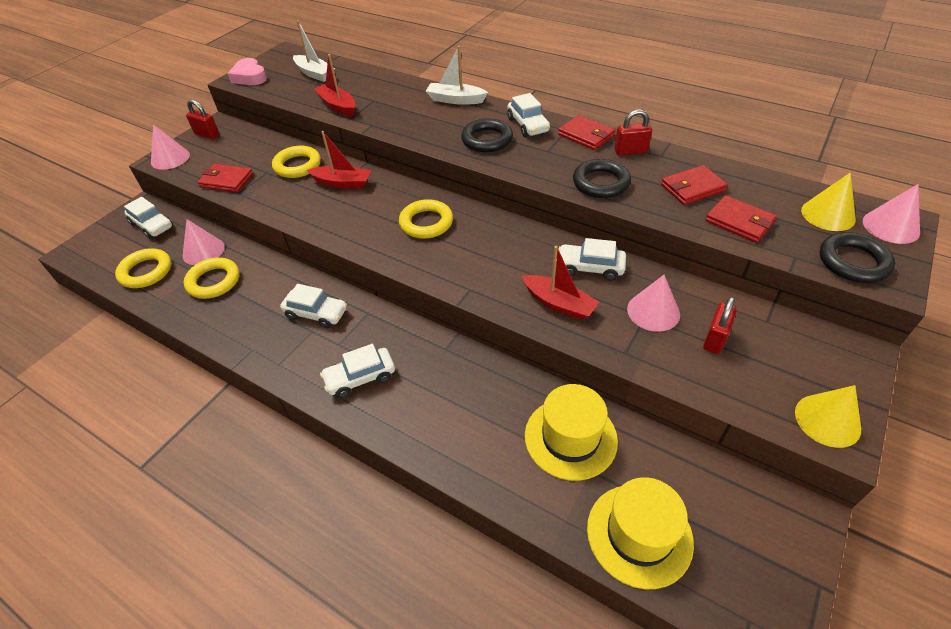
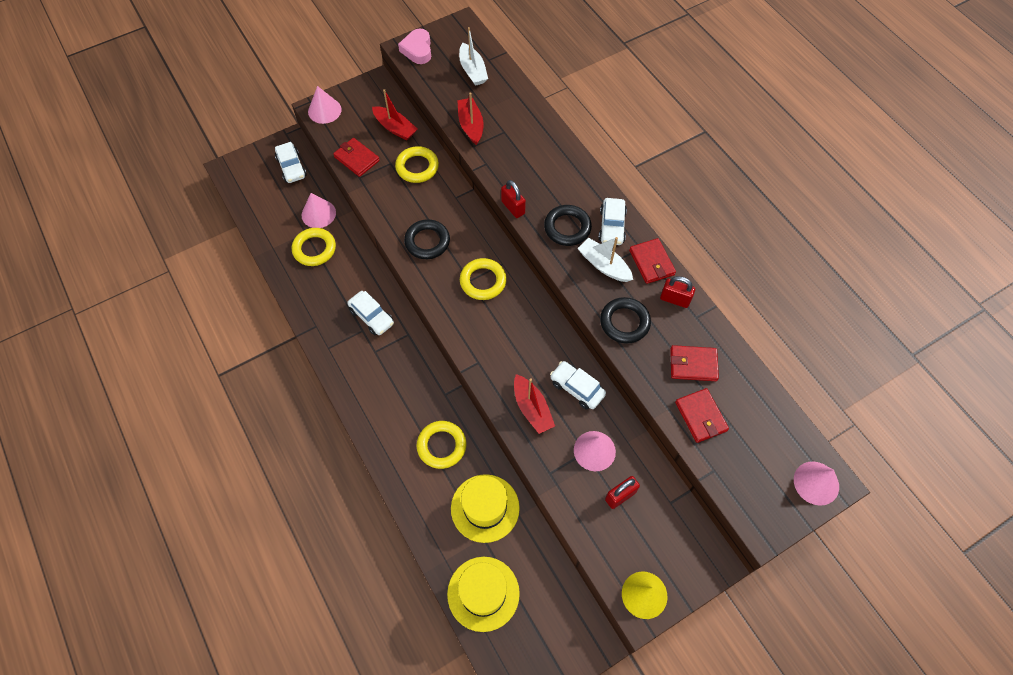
camera: 25 degrees right, 15 degrees up
(146, 272) = (272, 215): yellow ring -> yellow ring (441, 446)
(207, 135) = (363, 93): red padlock -> red padlock (513, 207)
(342, 183) = (442, 205): red boat -> red boat (395, 128)
(360, 378) = (375, 388): white car -> none
(455, 100) = (572, 164): white boat -> white boat (604, 265)
(828, 214) = (777, 446): yellow cone -> none
(853, 262) = (753, 497): black ring -> black ring (427, 241)

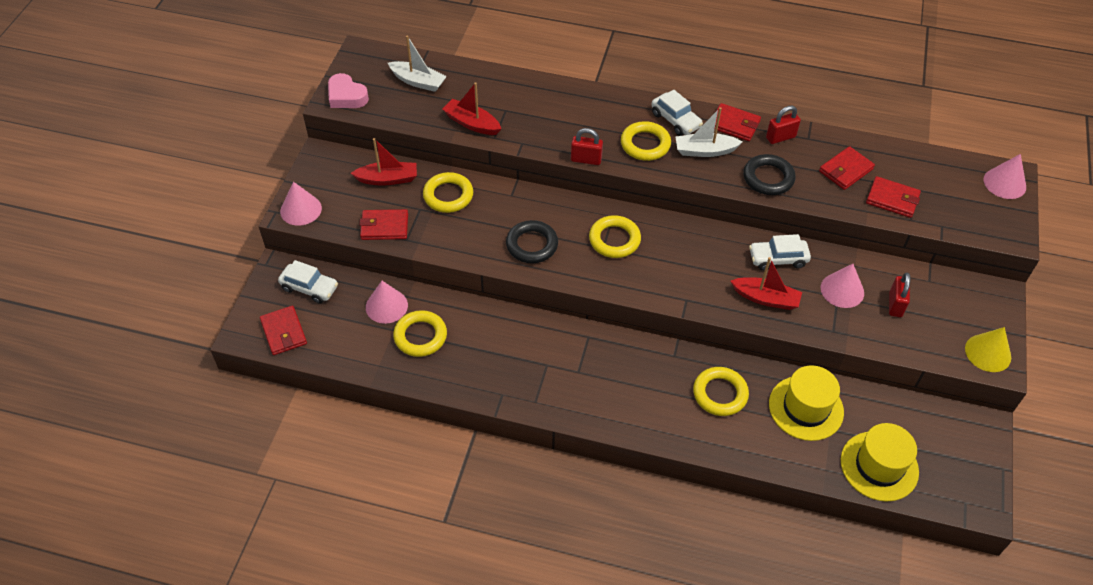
camera: 45 degrees left, 10 degrees down
(248, 184) = (283, 332): none -> red wallet
(372, 317) = (541, 348): white car -> none
(567, 228) = (645, 144): black ring -> yellow ring

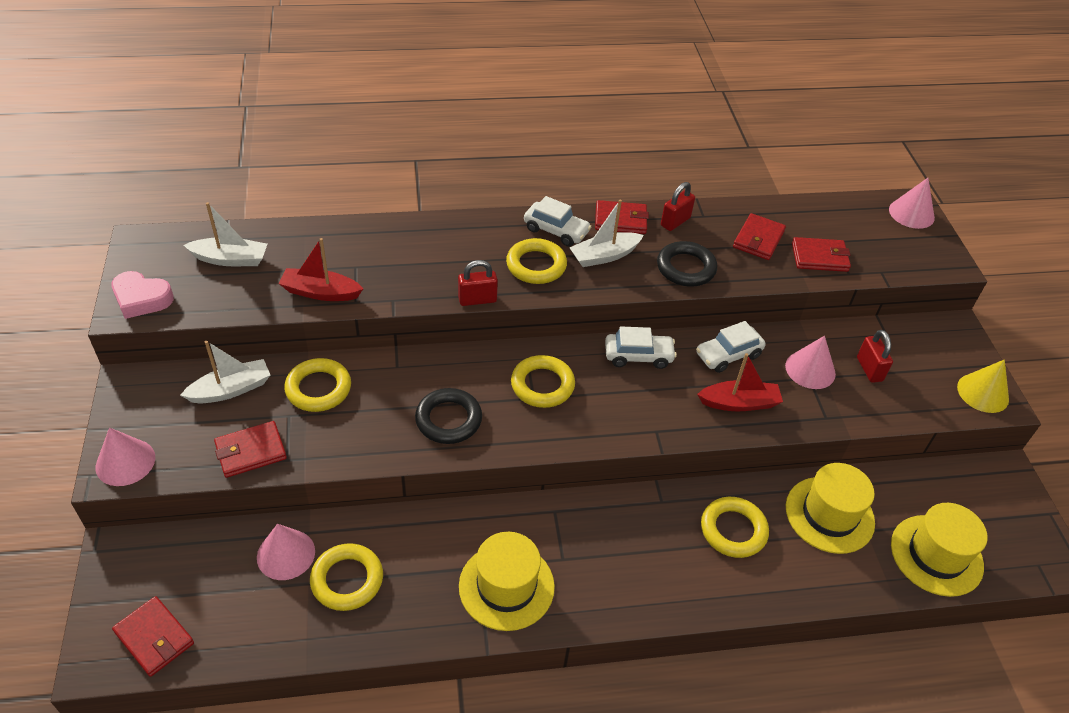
camera: 25 degrees left, 5 degrees down
(309, 288) = (169, 563): white car -> white car (638, 356)
(388, 179) = (231, 389): red boat -> white boat
(528, 377) = (506, 586): none -> yellow hat

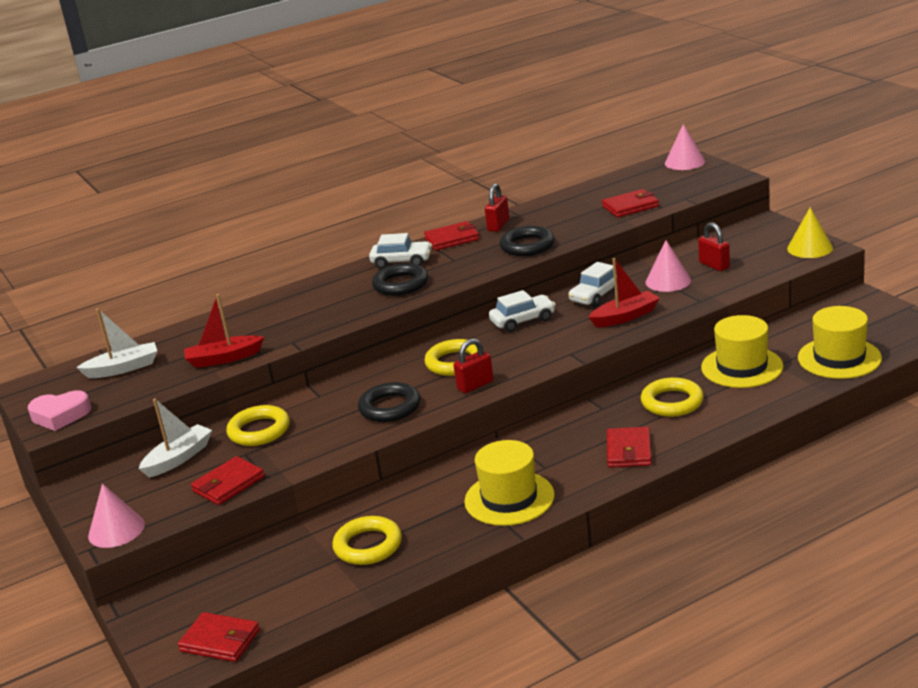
camera: 15 degrees left, 20 degrees down
(286, 554) = (300, 552): pink cone -> none
(477, 300) = (366, 318): red padlock -> red padlock (475, 385)
(536, 265) = (401, 284): yellow ring -> black ring
(604, 256) = (454, 261): white boat -> none
(758, 239) = (574, 213): red wallet -> red wallet (629, 451)

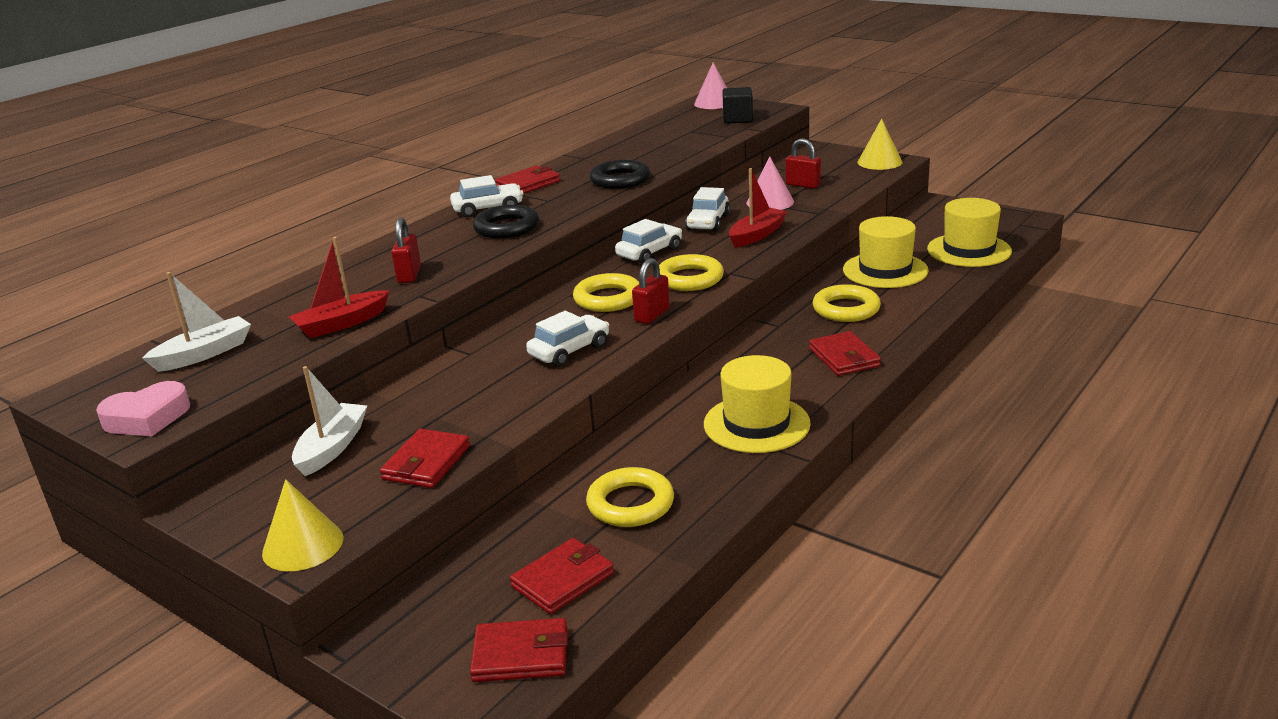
camera: 25 degrees left, 0 degrees up
(116, 530) = (303, 545): pink cone -> yellow cone
(259, 431) = (421, 400): yellow ring -> yellow ring (689, 279)
(390, 407) = (569, 351): black ring -> white car
(498, 225) = (570, 168): red padlock -> red padlock (409, 275)
(630, 206) = (697, 139): red wallet -> red wallet (563, 580)
(687, 186) = (737, 119): none -> black cube

